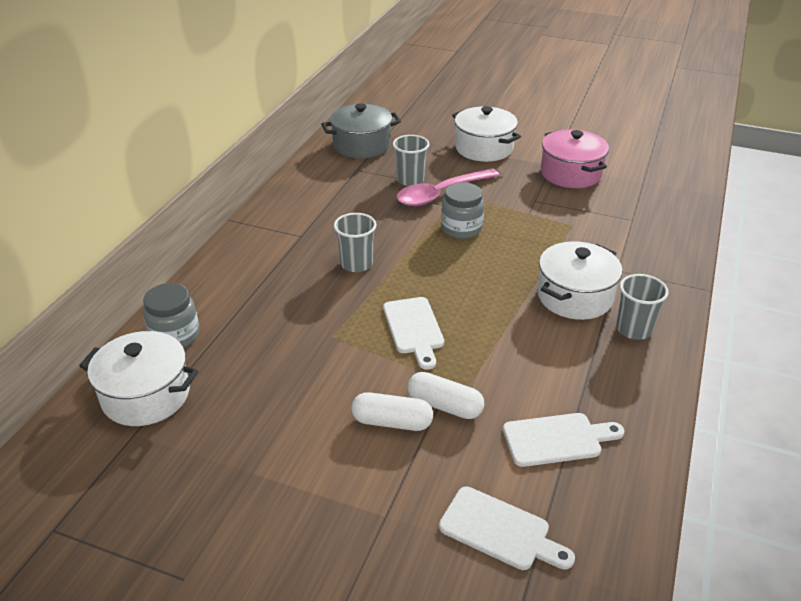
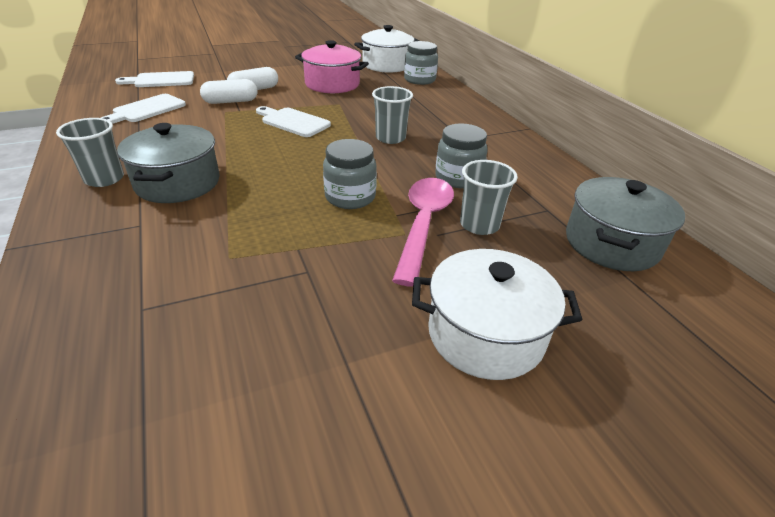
camera: 135 degrees right, 0 degrees up
(369, 208) = (458, 178): none -> grey jar
(570, 173) = (297, 359): pink pot -> pink pot (332, 84)
(575, 297) = (178, 183): white pot -> grey pot

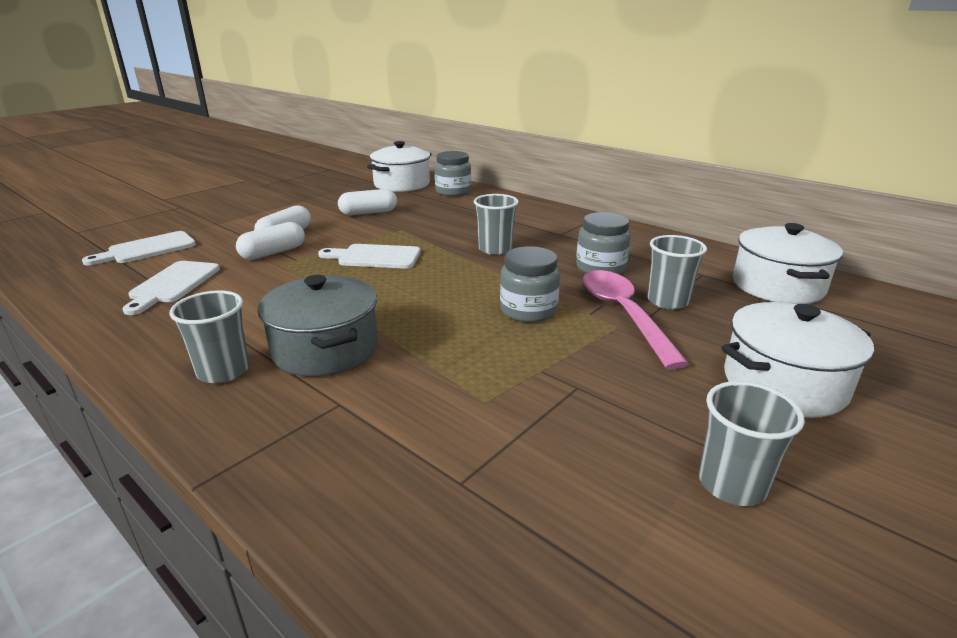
camera: 25 degrees left, 10 degrees down
(321, 396) = (732, 484): none -> grey cup
(332, 84) = (368, 213): pink pot -> white capsule
(611, 243) = (777, 286): grey pot -> white pot

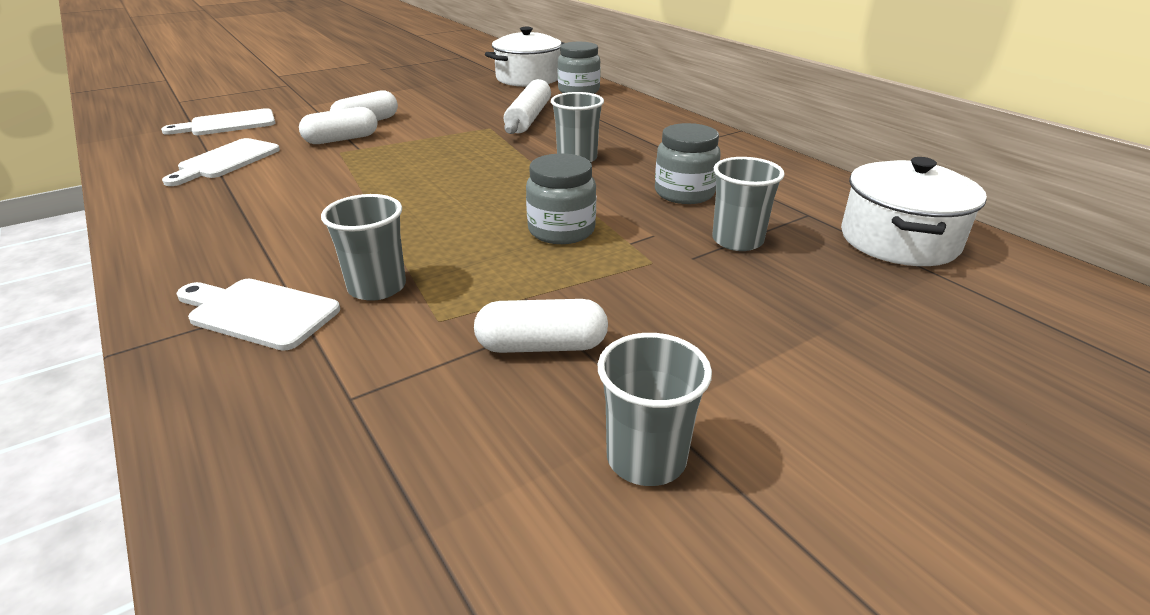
camera: 15 degrees right, 5 degrees up
(223, 371) = (210, 251): grey cup -> grey cup (377, 287)
(325, 349) = (319, 243): grey pot -> none
(368, 213) = (469, 106): white capsule -> white capsule (541, 346)
(375, 257) = (440, 154): white cutting board -> white cutting board (258, 313)
(428, 218) = (528, 118): none -> white rolling pin
(623, 314) = (670, 249): pink spoon -> none
(783, 384) = (808, 357): white pot -> none

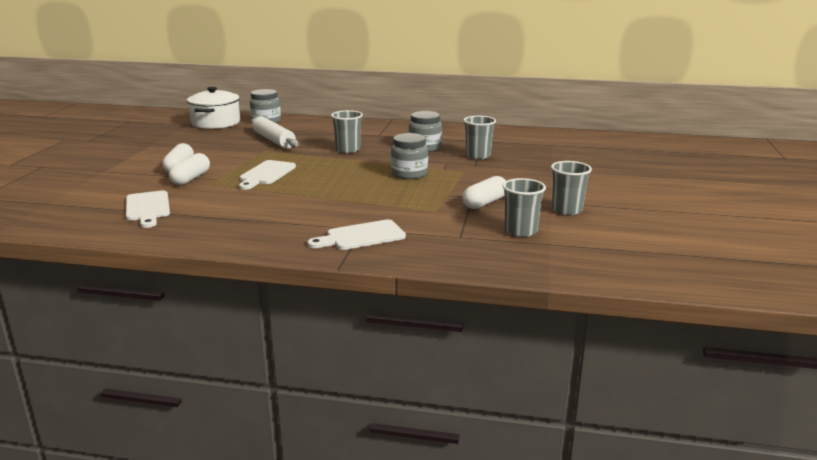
camera: 45 degrees left, 10 degrees down
(228, 124) = (77, 195): white cutting board -> white cutting board (266, 174)
(377, 287) = (386, 213): grey cup -> grey cup (520, 231)
(899, 240) = (525, 139): white pot -> none

